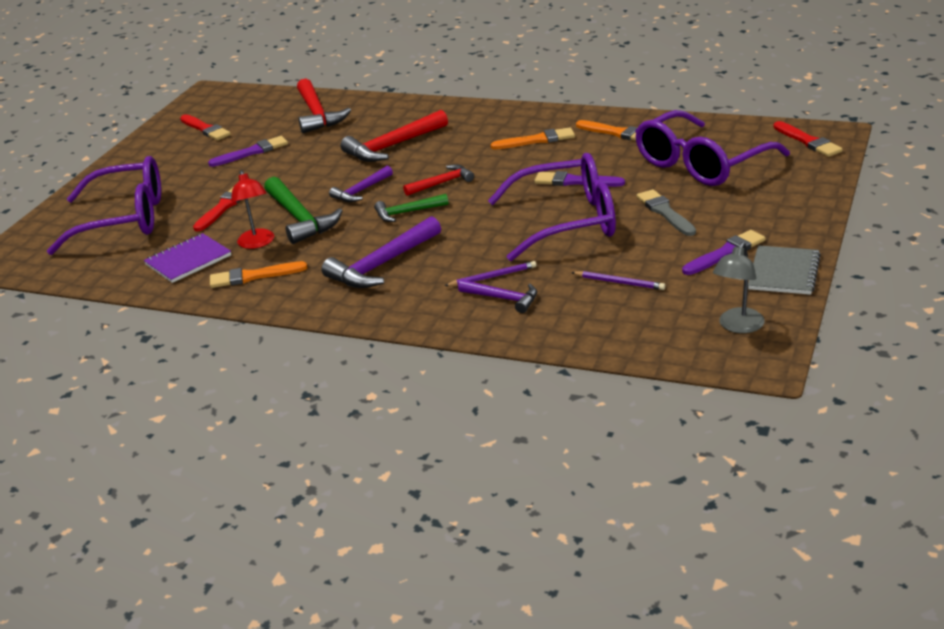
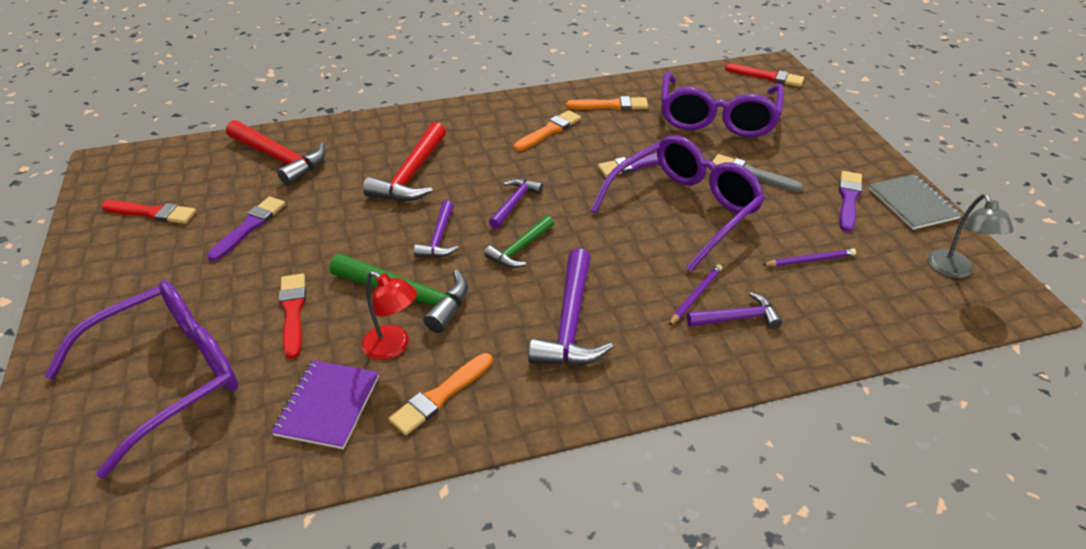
camera: 40 degrees left, 10 degrees up
(442, 183) = (514, 203): red hammer -> purple hammer

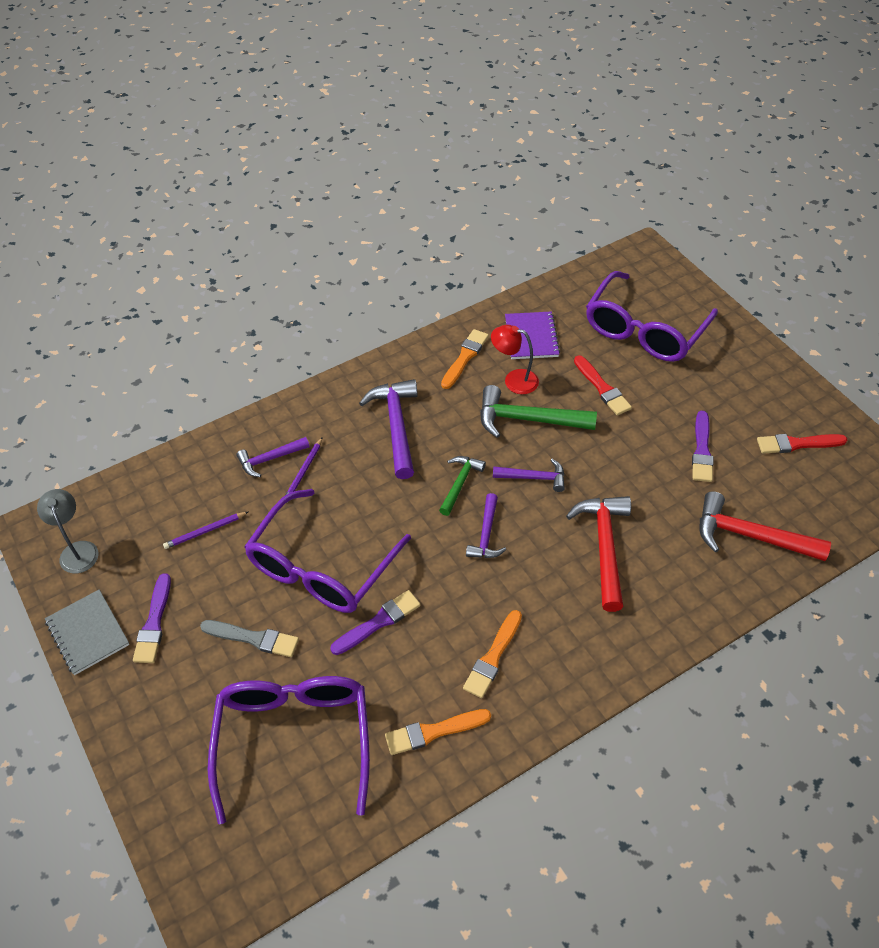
camera: 165 degrees right, 10 degrees up
(439, 238) = (534, 477): purple hammer -> purple hammer turned 105 degrees clockwise
(767, 77) = (223, 873): red brush -> none

